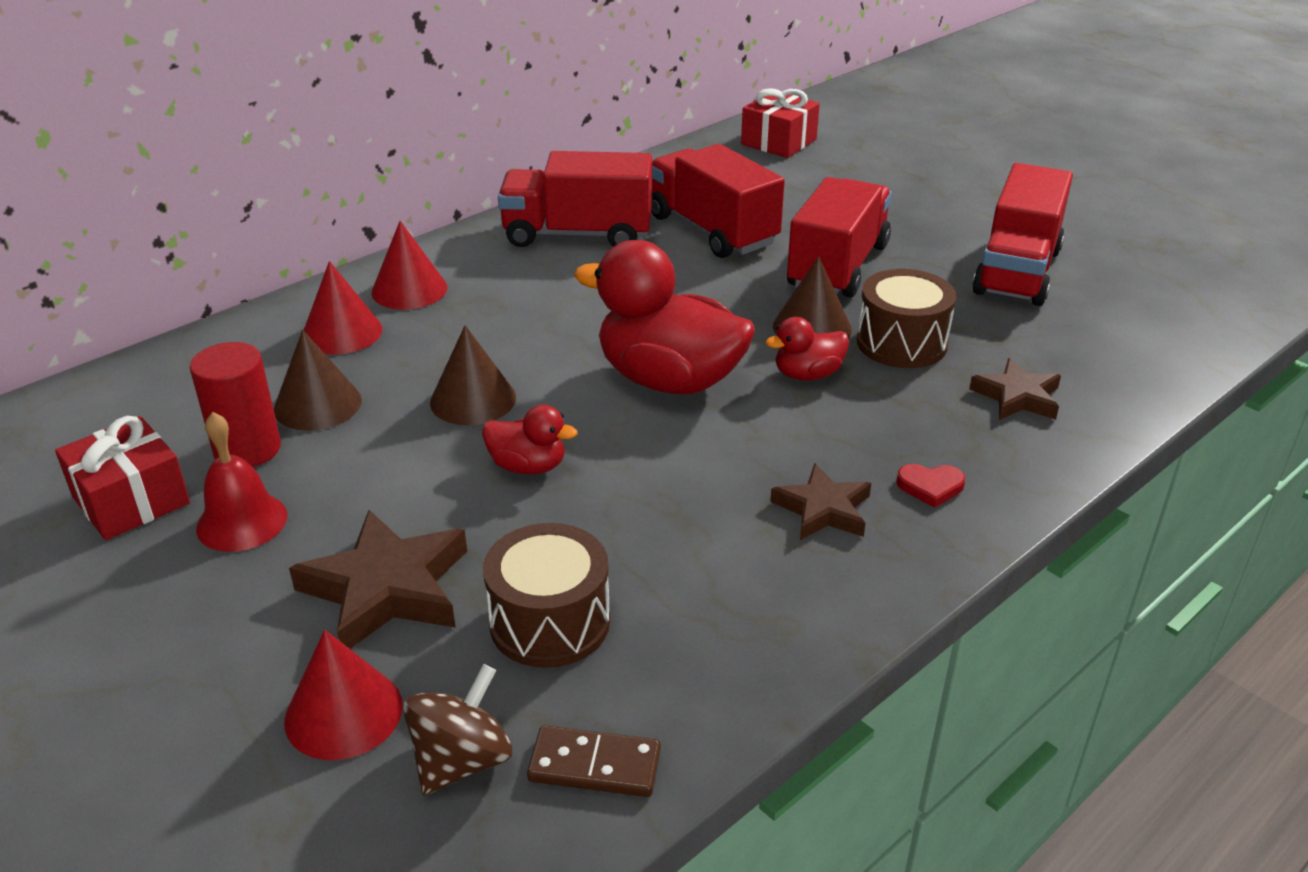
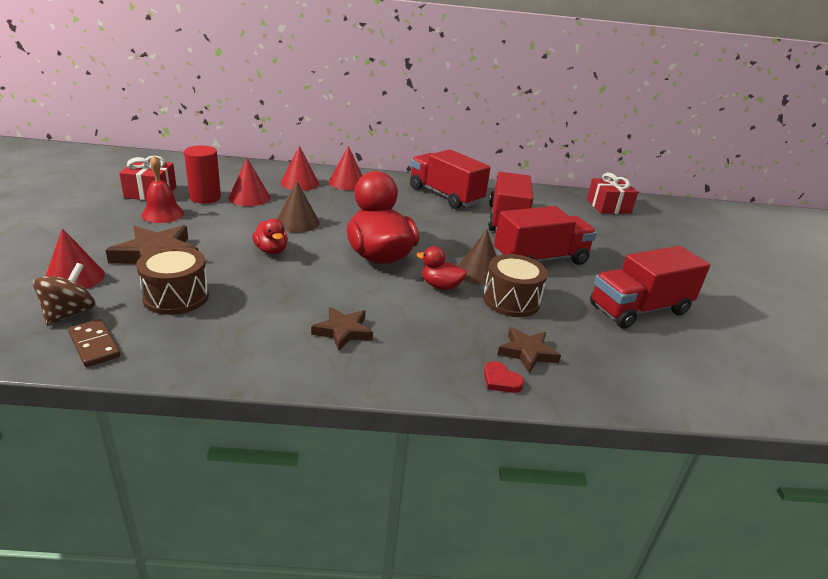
camera: 40 degrees right, 5 degrees down
(317, 404) = (249, 197): brown cone -> red cone
(462, 760) = (69, 313): brown spinning top -> brown spinning top turned 60 degrees counterclockwise
(930, 487) = (407, 355): red heart -> red heart (501, 380)

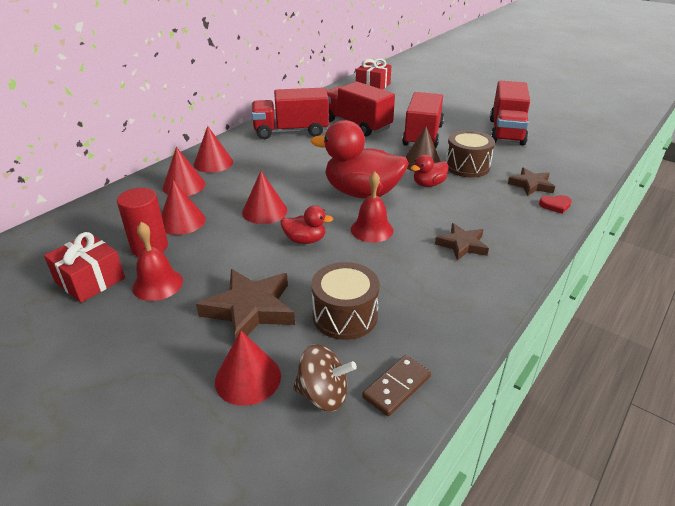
camera: 50 degrees left, 5 degrees up
(69, 313) = (323, 395): brown spinning top -> brown spinning top turned 135 degrees clockwise
(94, 345) = (397, 387): brown domino -> brown domino turned 45 degrees counterclockwise
(297, 222) = (264, 211): brown cone -> red cone
(320, 276) = (372, 229): none -> red bell

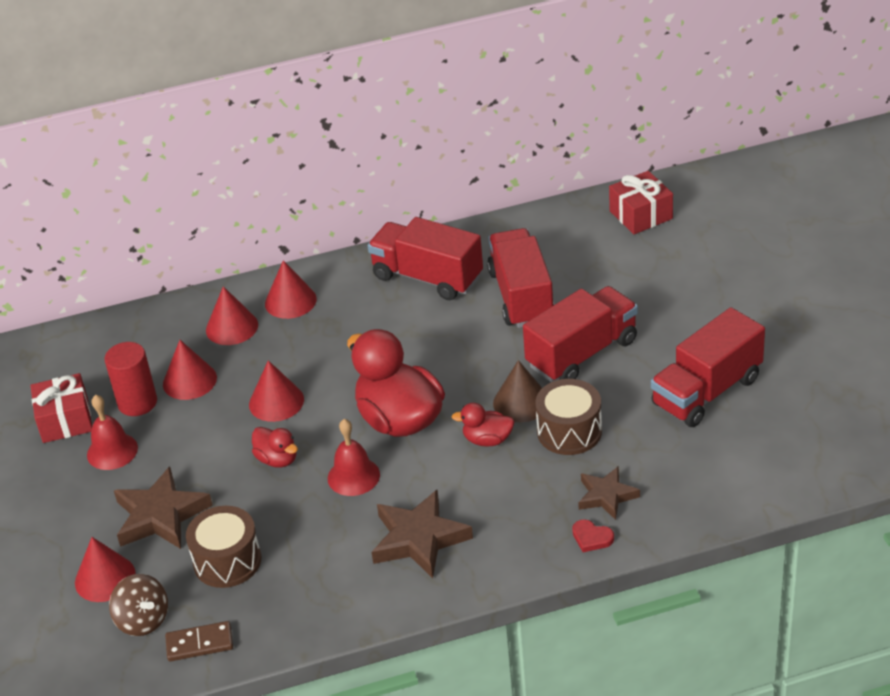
camera: 40 degrees right, 5 degrees up
(462, 245) = (419, 539): brown star -> brown star, size x1.60

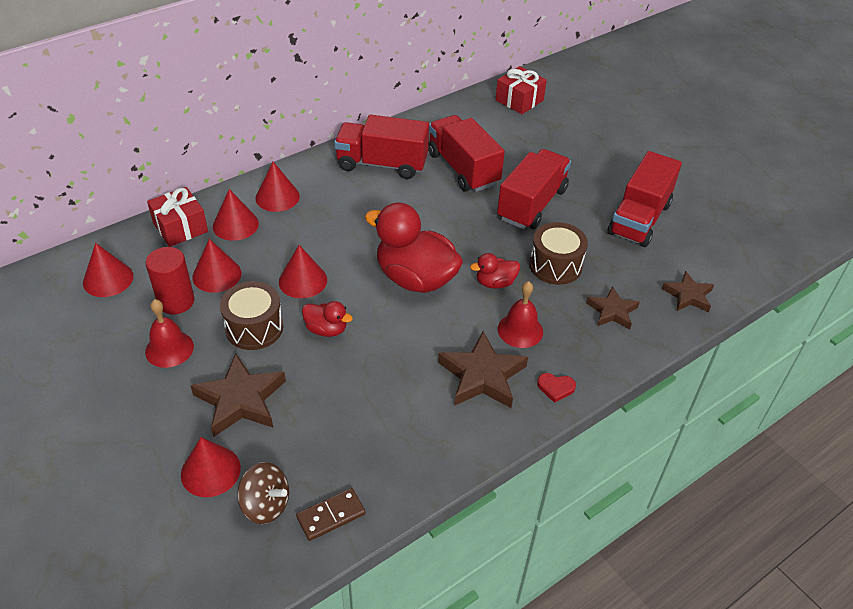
camera: 25 degrees left, 5 degrees up
(65, 420) = (112, 328): red gift -> red gift (180, 227)
(79, 367) = (108, 279): none -> red cone
(227, 561) = (322, 430): brown drum -> brown drum (254, 328)
(353, 476) = (400, 332): red bell -> red bell (520, 330)
(521, 402) = (506, 249): brown cone -> none
(591, 538) = (620, 347): red heart -> red heart (555, 388)
(711, 494) = (688, 295): none -> brown star

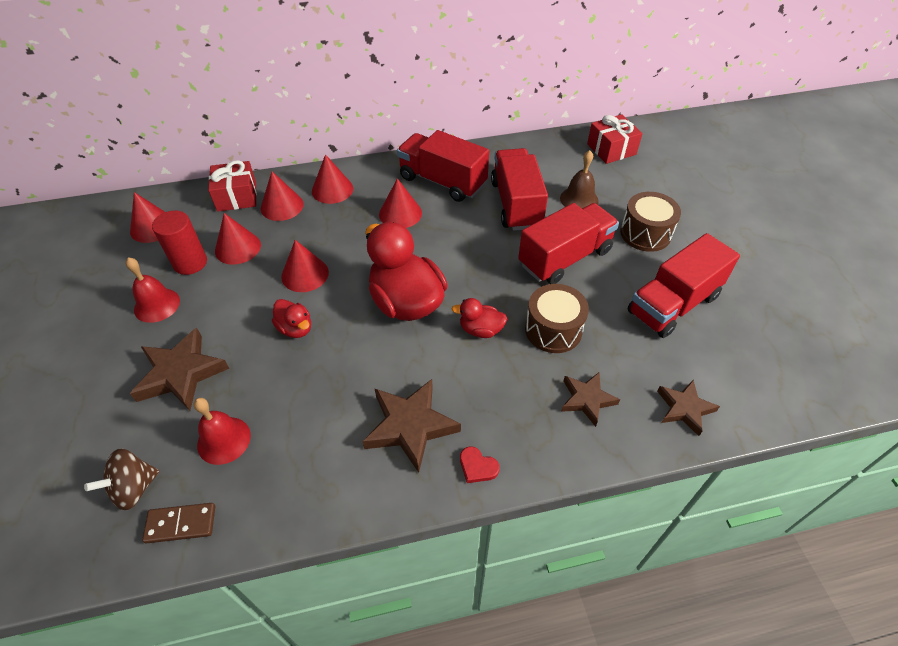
camera: 25 degrees right, 5 degrees up
(210, 471) = (112, 435): red cone -> red cone (400, 213)
(254, 328) = (236, 307): brown drum -> brown drum (645, 233)
(266, 505) = (134, 488): brown spinning top -> brown spinning top turned 90 degrees clockwise
(516, 151) = (579, 199): none -> brown bell
(520, 330) = (477, 389): red bell -> red bell (224, 440)

